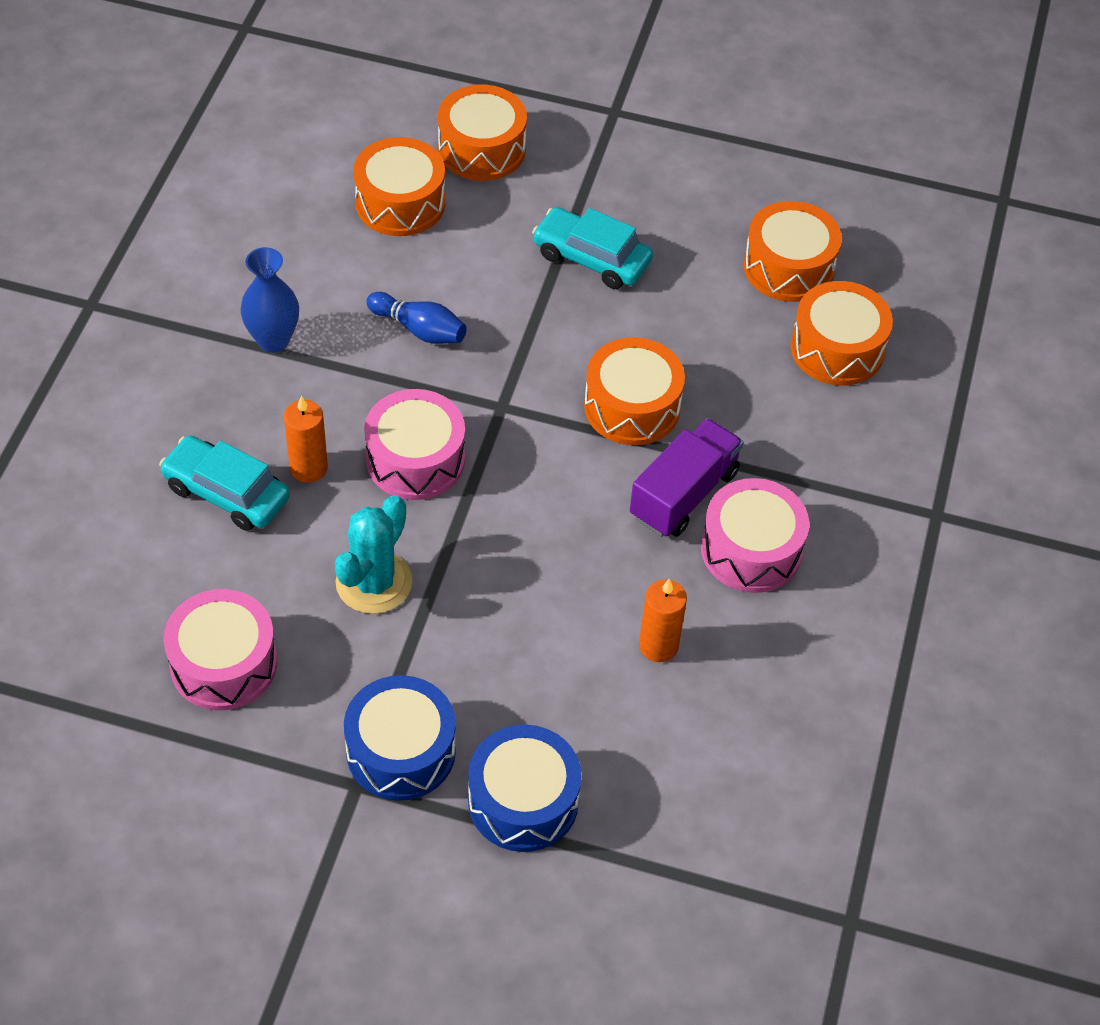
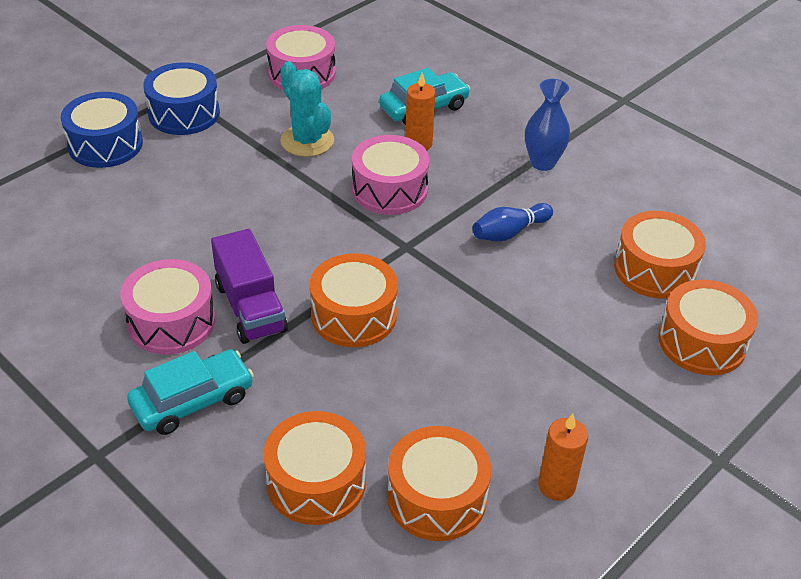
camera: 120 degrees right, 10 degrees down
(591, 258) = (529, 359): turquoise car -> turquoise car (193, 401)
(658, 646) = (145, 240): orange candle -> orange candle (556, 485)

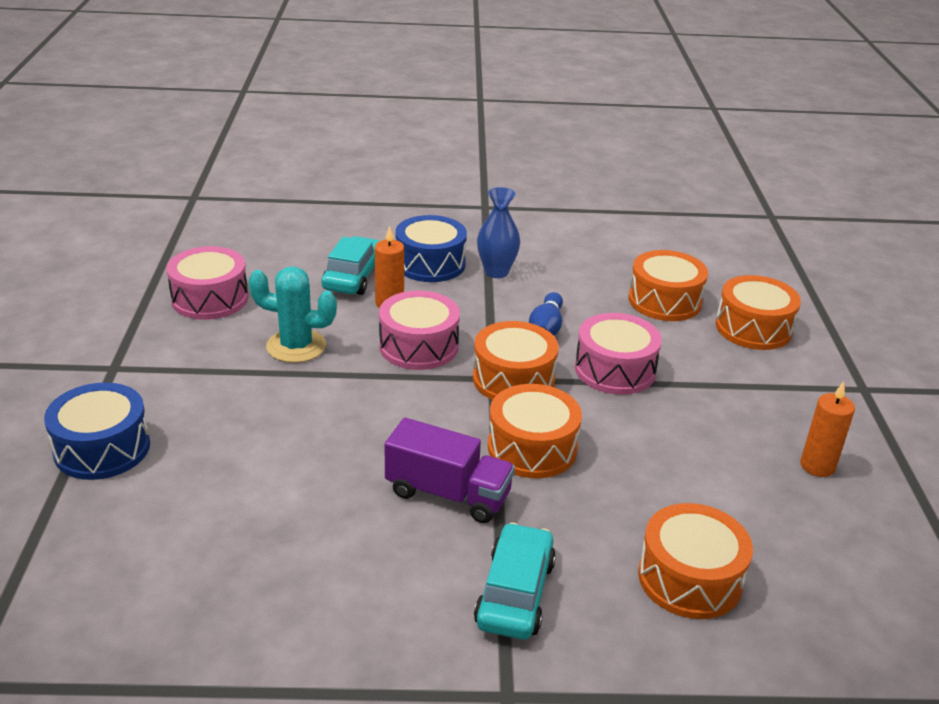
camera: 45 degrees left, 10 degrees down
(171, 322) = (401, 548): pink drum -> pink drum (615, 370)
(184, 113) = (145, 382): blue drum -> blue drum (430, 264)
(437, 497) = (771, 527): orange drum -> orange drum (513, 379)

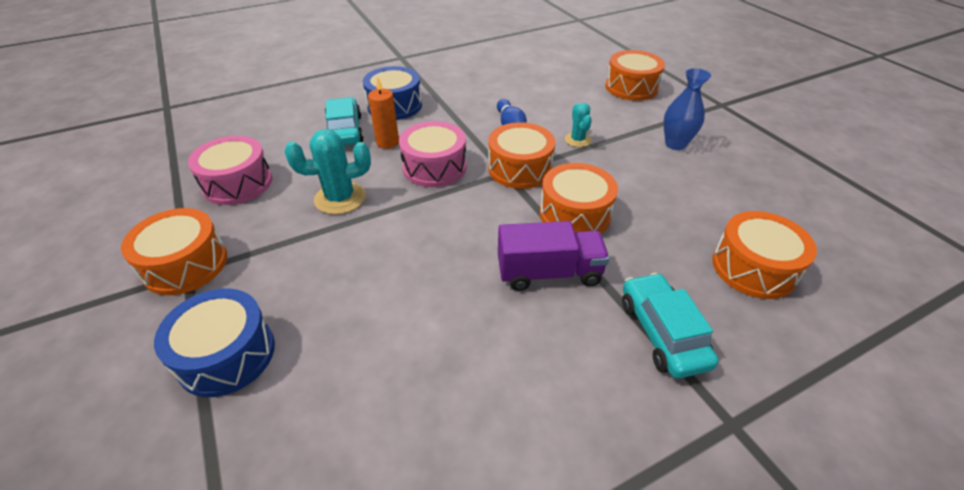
camera: 25 degrees left, 10 degrees up
(496, 272) = (445, 98): blue vase -> blue vase (675, 144)
(615, 370) = (577, 140): pink drum -> turquoise cactus
(664, 301) = (566, 86): orange drum -> orange drum (185, 264)
(817, 466) = (746, 161): orange candle -> none

